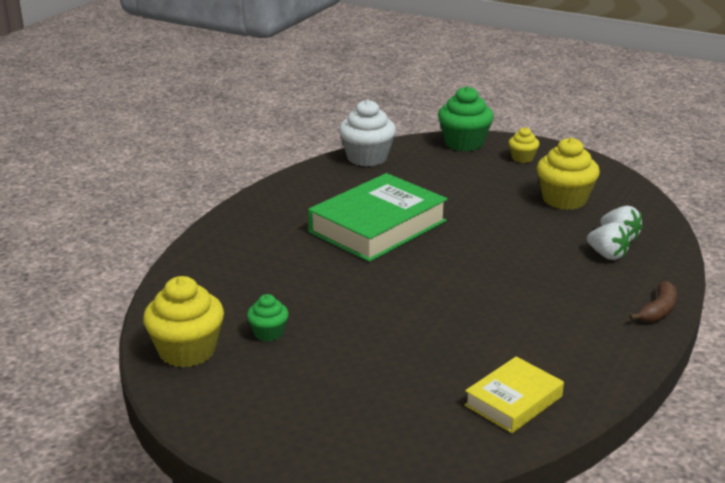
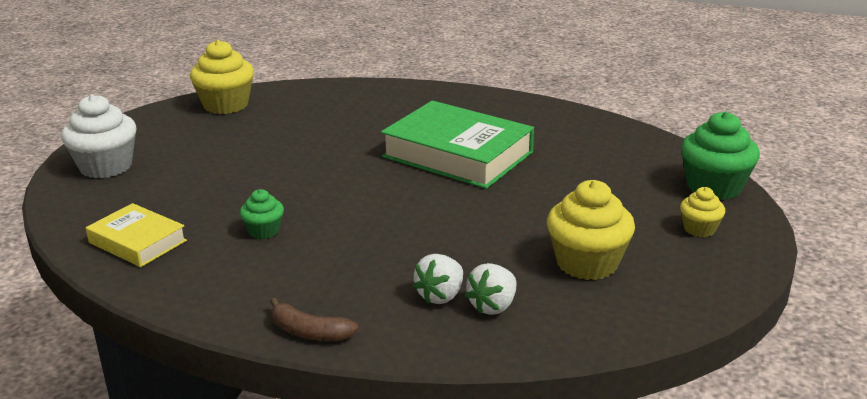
camera: 80 degrees right, 0 degrees up
(268, 333) = (251, 129): green cupcake -> green cupcake (264, 231)
(367, 158) = (622, 135): white cupcake -> white cupcake (106, 166)

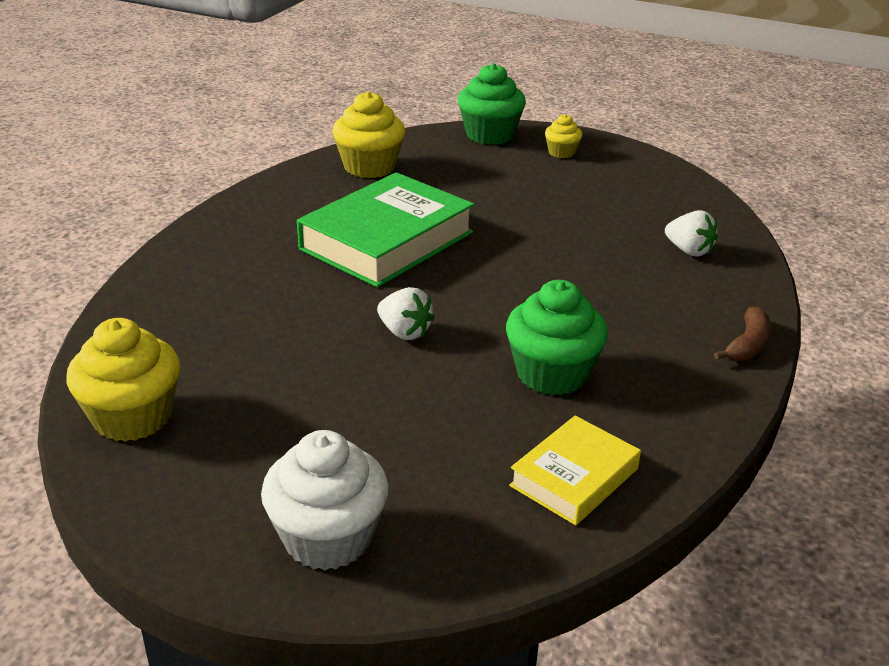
camera: 85 degrees left, 5 degrees up
(264, 231) = (552, 374): green cupcake -> green cupcake, size x1.86
(440, 296) = (676, 273): white strawberry -> white strawberry (404, 332)
(587, 263) = (616, 203): yellow cupcake -> yellow cupcake (369, 167)

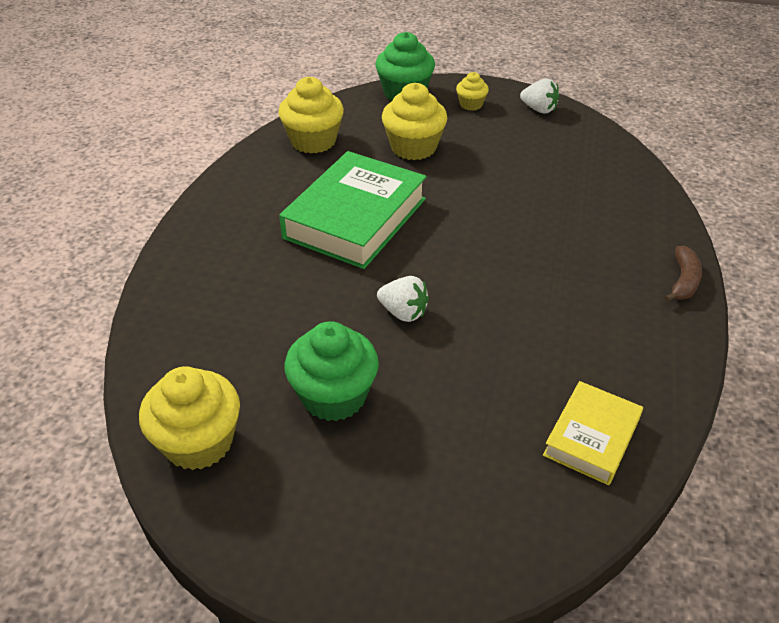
camera: 10 degrees left, 10 degrees up
(328, 538) = (412, 537): white cupcake -> none
(479, 184) = (413, 147): none -> yellow cupcake
(552, 374) = (539, 336): green cupcake -> green cupcake (334, 396)
(689, 251) = (607, 193): white strawberry -> white strawberry (539, 109)

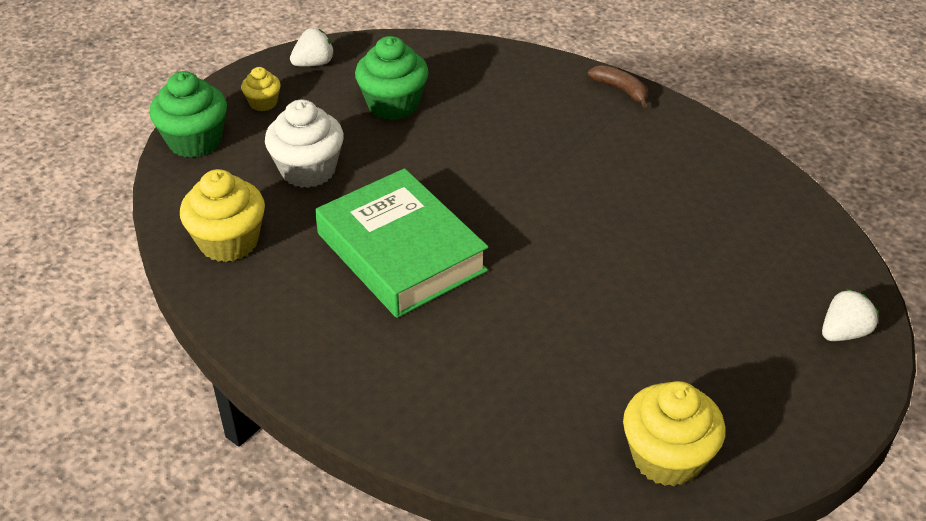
camera: 65 degrees left, 0 degrees up
(334, 396) = (651, 344): green cupcake -> green cupcake (393, 104)
(403, 312) = (566, 264): white strawberry -> white strawberry (843, 332)
(413, 147) = (308, 170): yellow cupcake -> white cupcake
(591, 437) = (763, 209): yellow book -> none

